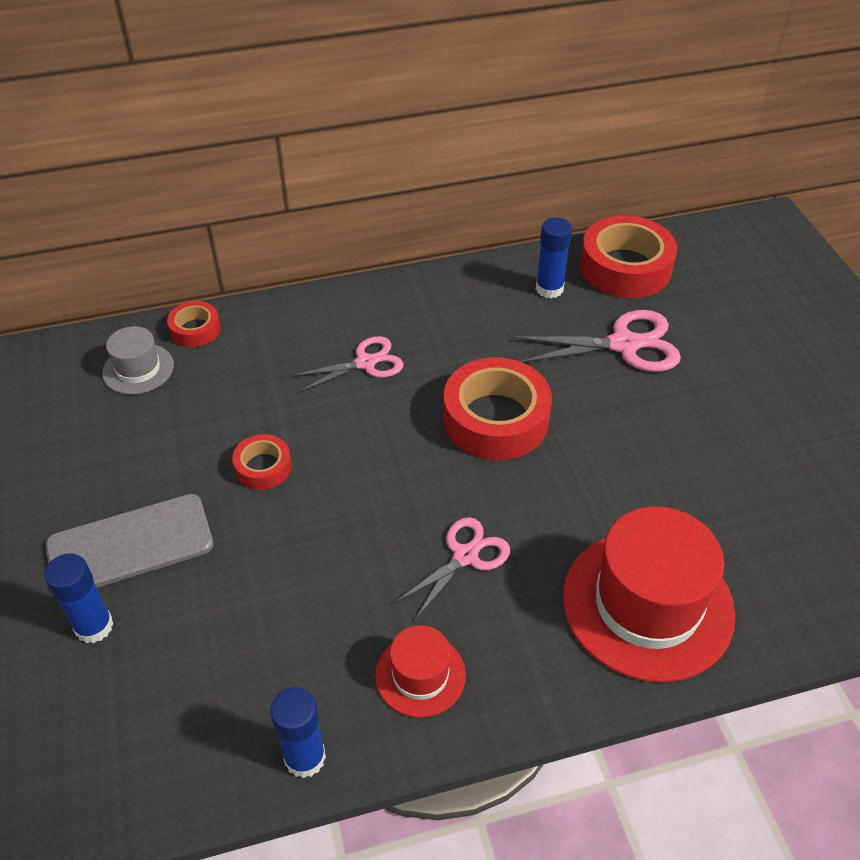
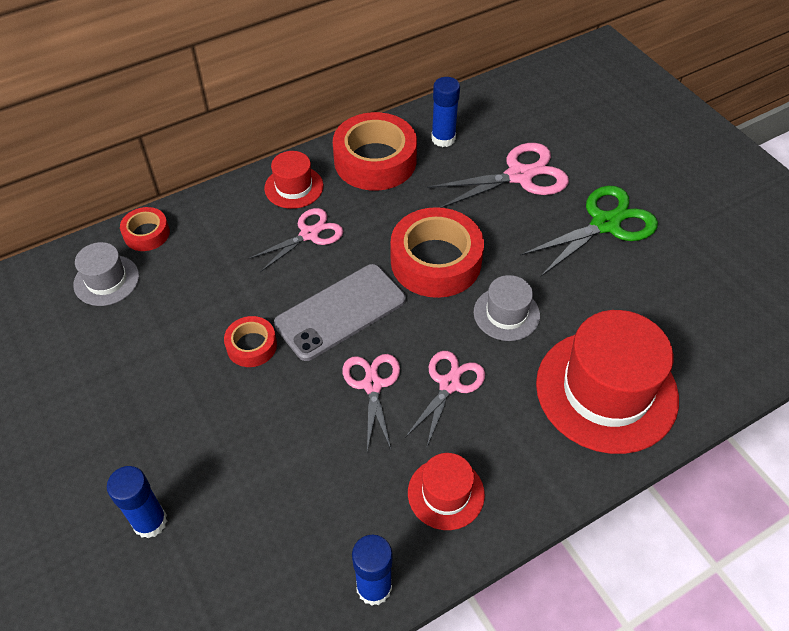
camera: 15 degrees left, 5 degrees up
(130, 545) = (157, 441): grey phone -> grey phone (340, 312)
(366, 310) = (294, 187): none -> red hat
(379, 537) = (372, 385): none -> pink scissors
(557, 493) = (506, 314): none -> grey hat
(625, 268) = (499, 109): red tape -> red tape (375, 161)
(709, 417) = (605, 224): none -> green scissors

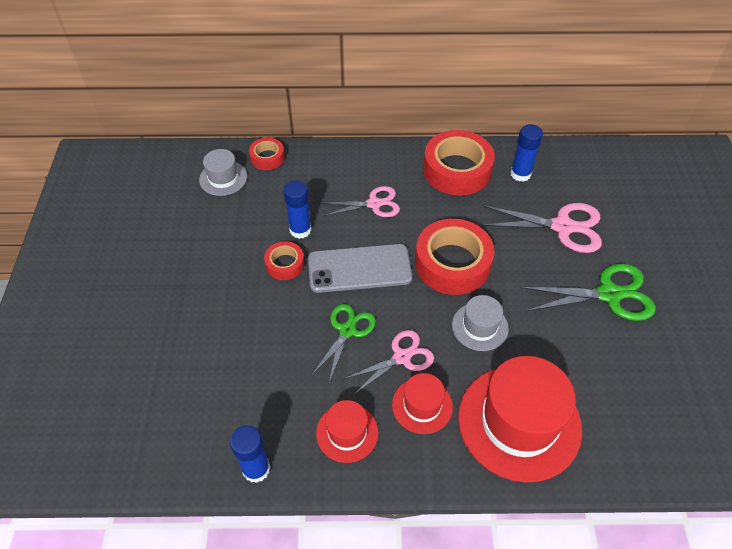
camera: 30 degrees right, 0 degrees up
(150, 522) = (149, 348): blue glue stick -> blue glue stick (300, 230)
(294, 187) = (385, 166): red hat -> red hat (422, 405)
(372, 385) = (347, 330): pink scissors -> green scissors

